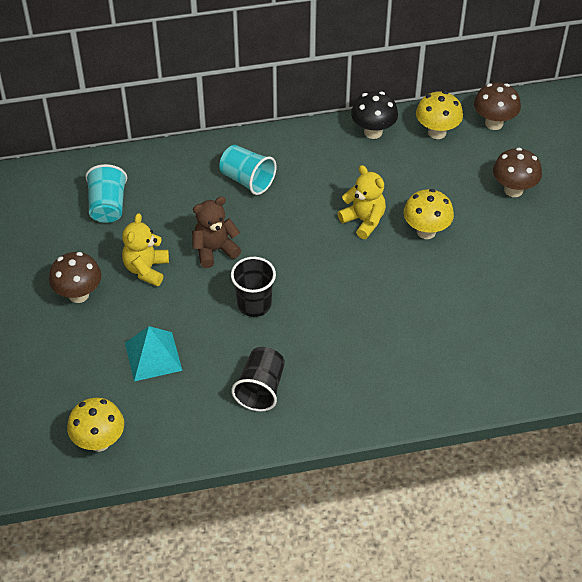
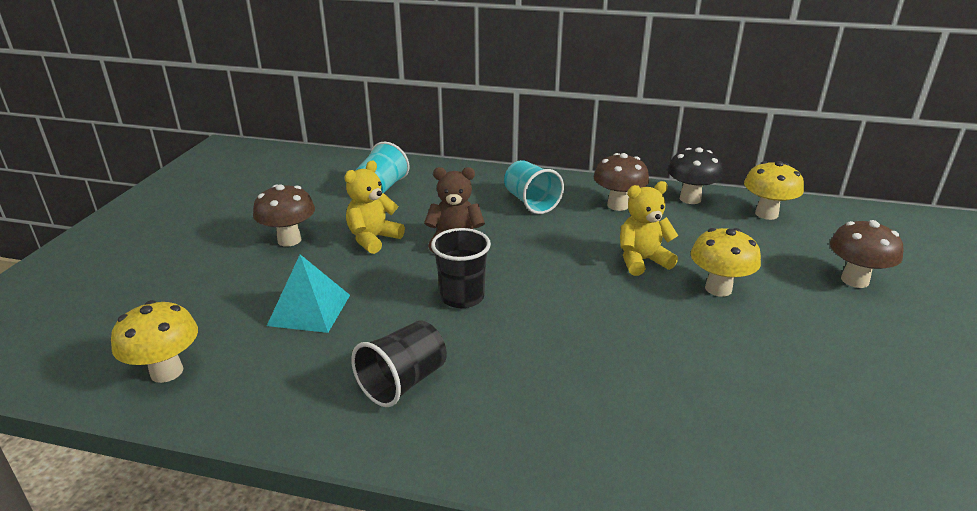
camera: 25 degrees right, 20 degrees down
(363, 221) = (642, 261): yellow teddy bear -> yellow teddy bear turned 90 degrees counterclockwise
(494, 123) = (842, 221): brown mushroom -> brown mushroom (618, 205)

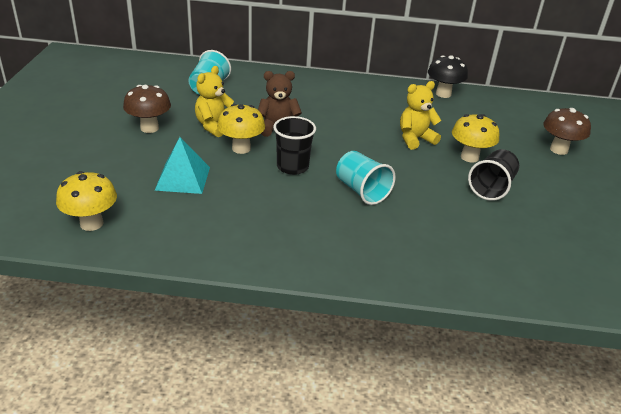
camera: 10 degrees left, 5 degrees up
(403, 382) = (266, 224): black cup -> black cup (491, 187)
(531, 202) = (327, 97): turquoise cup -> turquoise cup (361, 191)
(618, 205) = (392, 99): brown mushroom -> none
(766, 214) = (497, 104): yellow mushroom -> yellow mushroom (241, 148)

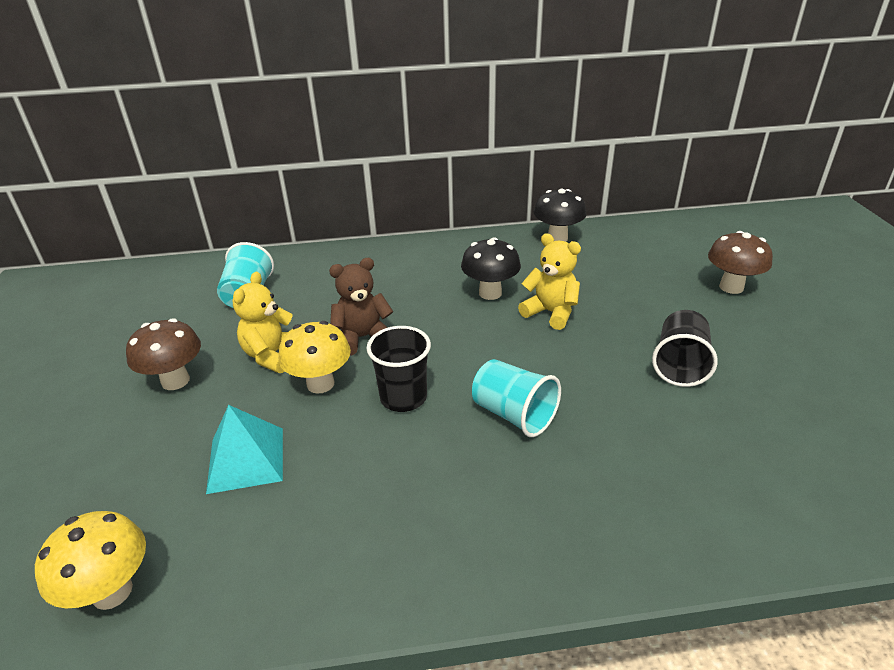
camera: 10 degrees left, 0 degrees up
(377, 119) = (490, 293): none -> black mushroom
(415, 139) = (550, 312): yellow teddy bear -> yellow teddy bear turned 75 degrees clockwise
(469, 157) = (630, 324): yellow mushroom -> none

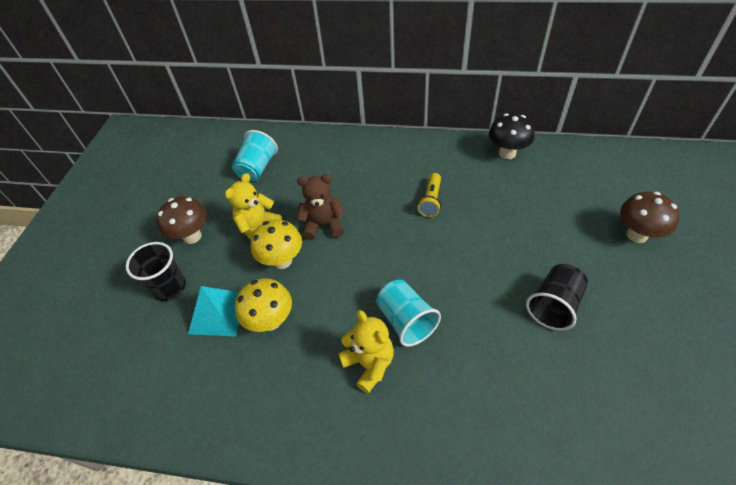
camera: 20 degrees right, 15 degrees up
(112, 591) = (120, 390): yellow mushroom -> yellow mushroom (271, 321)
(403, 397) = (334, 286): black cup -> black cup (169, 287)
(490, 293) = (431, 201): black mushroom -> yellow flashlight
(550, 312) = (471, 230): yellow teddy bear -> yellow teddy bear (369, 364)

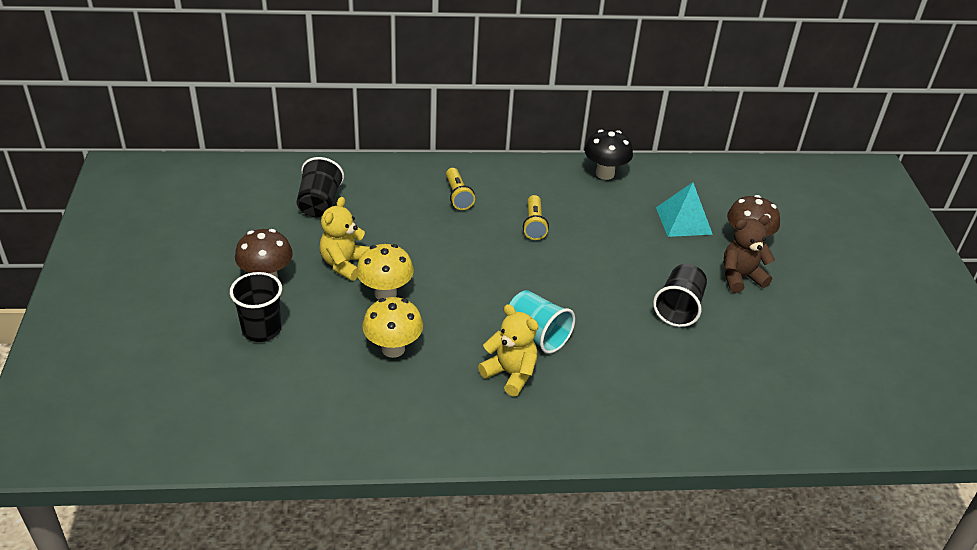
camera: 20 degrees left, 10 degrees down
(218, 313) = (330, 347): turquoise pyramid -> turquoise pyramid (683, 220)
(257, 168) = (319, 203): turquoise cup -> black cup
(323, 225) = (420, 256): brown teddy bear -> brown teddy bear (740, 277)
(371, 168) = (458, 196): none -> yellow flashlight

